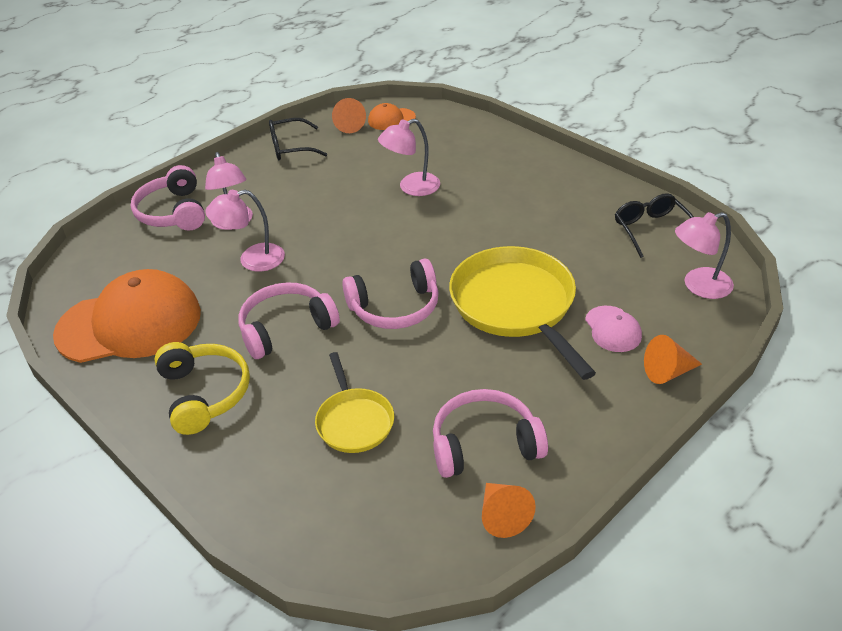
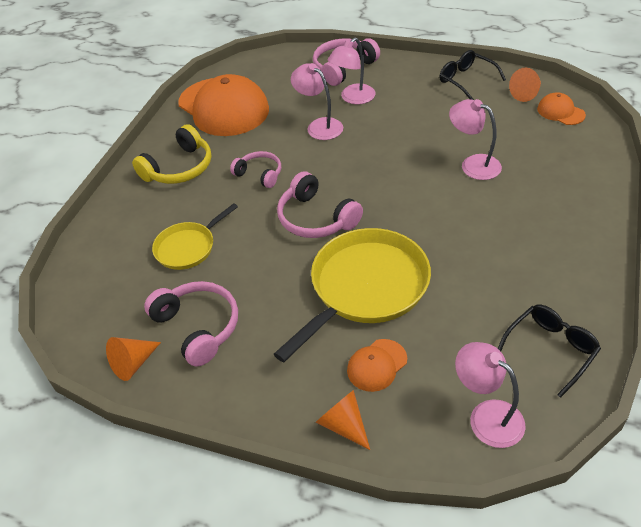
camera: 65 degrees right, 5 degrees up
(286, 328) = (259, 174): pink headphones -> pink headphones, size x0.64
(613, 329) = (377, 365): pink cap -> orange cap

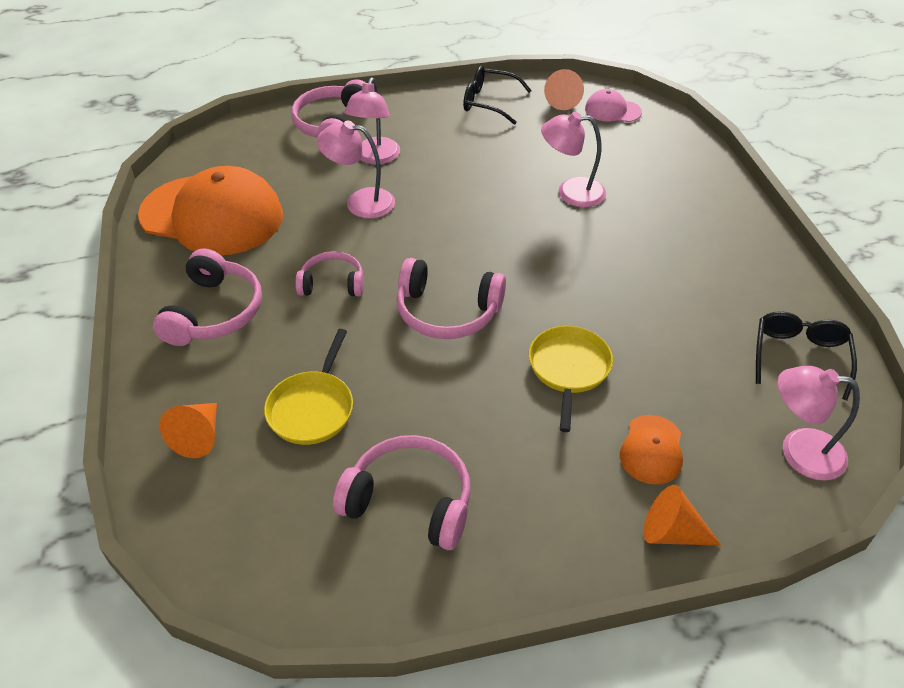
camera: 35 degrees left, 0 degrees up
(133, 363) = (362, 586): orange cone -> orange cone (198, 436)
(179, 168) = (214, 312): yellow headphones -> pink headphones
(365, 287) = (568, 369): yellow pan -> yellow pan, size x0.55
(560, 112) = (612, 110): orange cap -> pink cap

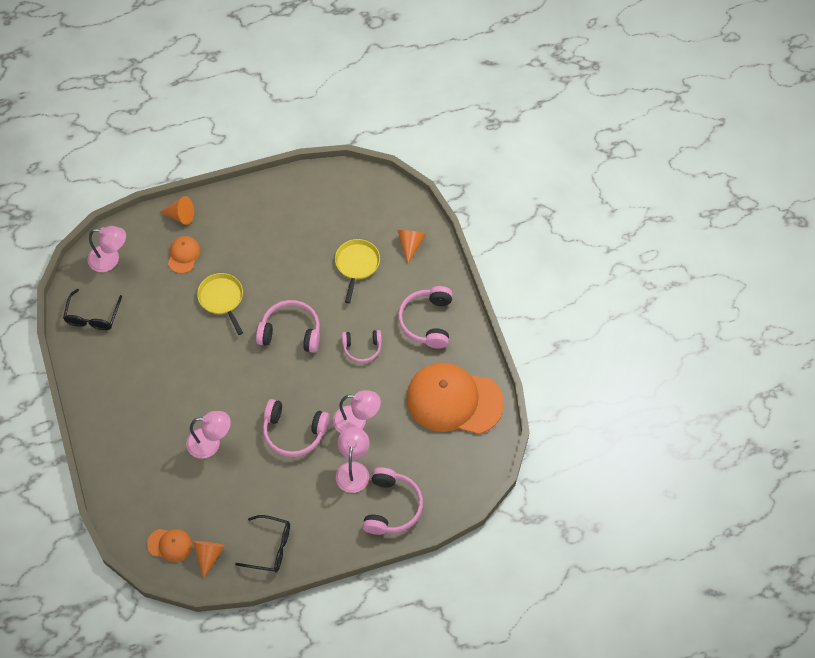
camera: 175 degrees right, 15 degrees up
(409, 501) = (301, 221): pink headphones -> pink headphones (294, 432)
(568, 369) = (222, 298): yellow pan -> yellow pan turned 150 degrees clockwise
(612, 110) = (170, 545): pink cap -> orange cap

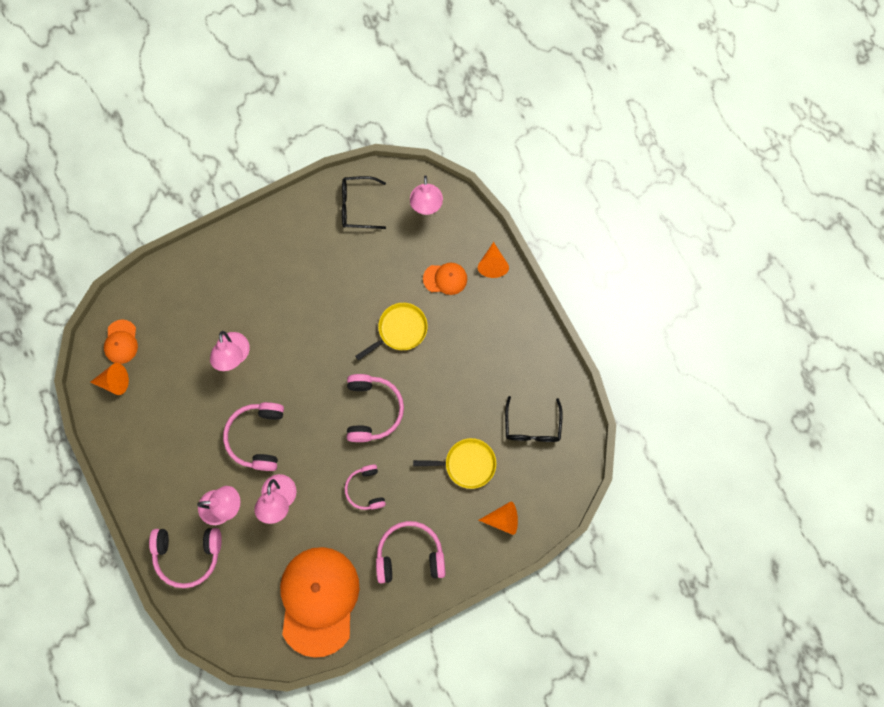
camera: 80 degrees right, 15 degrees up
(270, 548) = (129, 440): black glasses -> black glasses (532, 427)

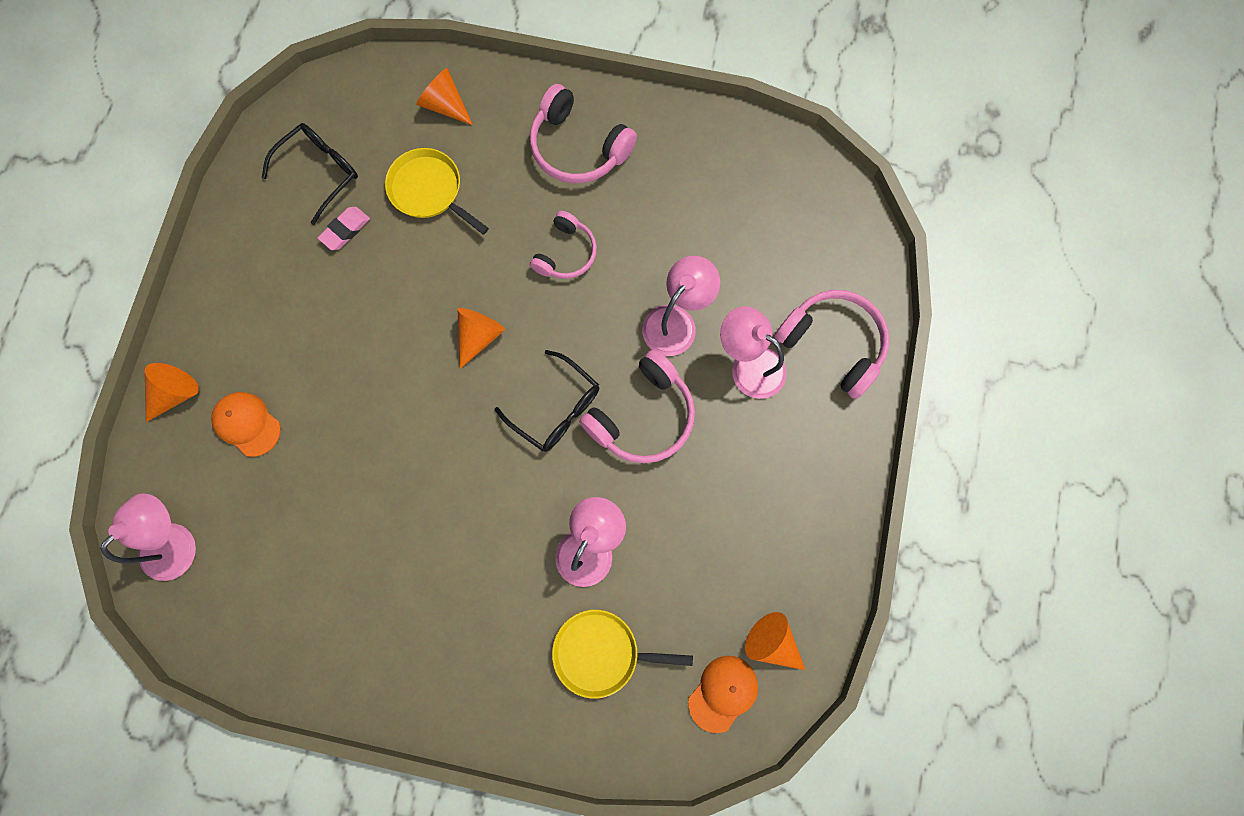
camera: 140 degrees left, 0 degrees up
(318, 600) = (718, 179): orange cap -> none
(357, 206) = (260, 620): black glasses -> black glasses (556, 409)
(372, 410) = (479, 336): pink headphones -> orange cone
(400, 330) = (359, 406): yellow pan -> yellow pan (601, 652)
(489, 407) = (345, 230): none -> pink eraser

